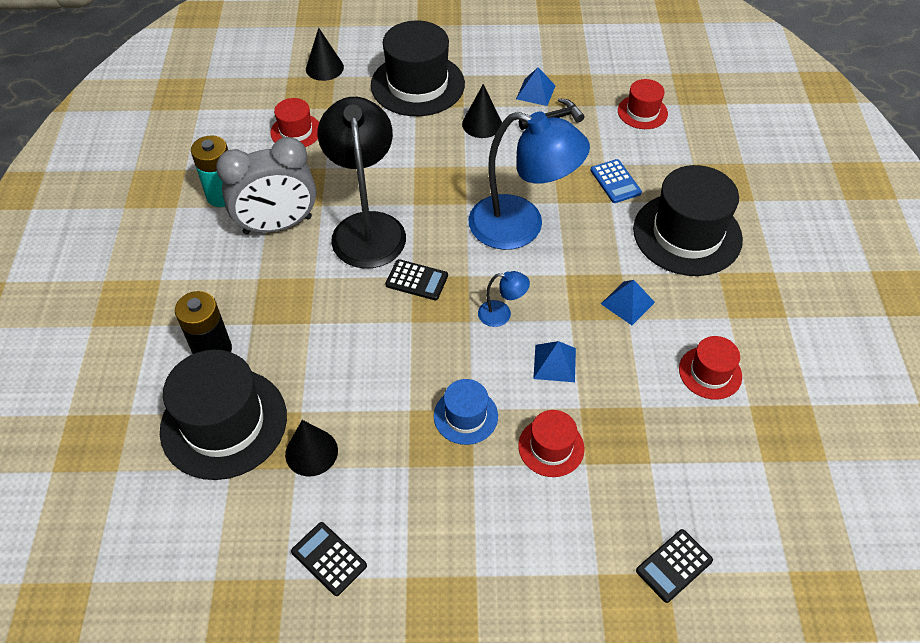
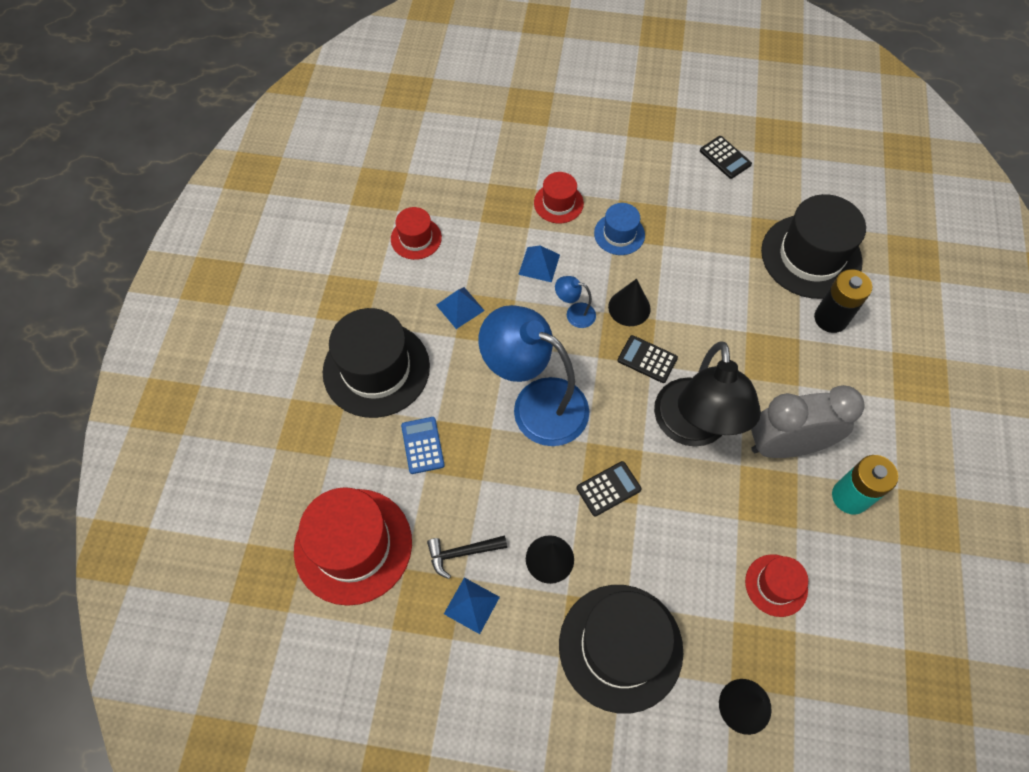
camera: 170 degrees left, 10 degrees up
(311, 452) = (740, 225): black cone -> black cone (629, 308)
(642, 112) = (353, 546): red hat -> red hat, size x1.93
(674, 566) = (496, 123): black calculator -> black calculator (608, 488)

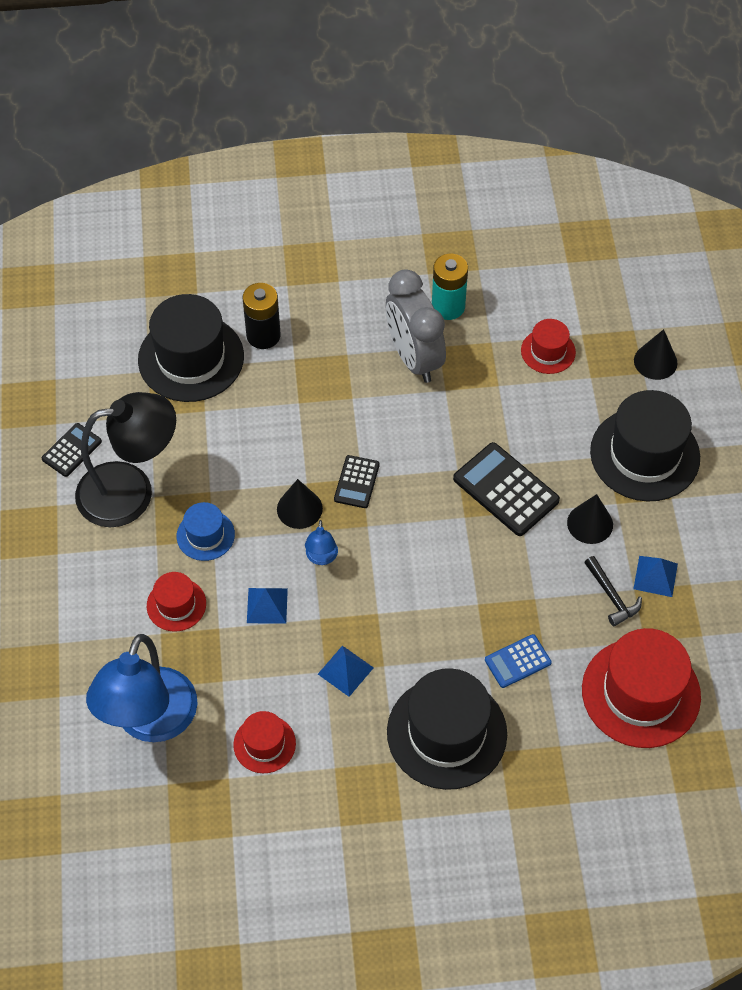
camera: 105 degrees left, 5 degrees down
(536, 404) = (438, 570): blue lamp -> blue lamp (150, 722)
(608, 488) = (505, 490): black calculator -> black calculator, size x1.73
(692, 428) = (420, 432): black lamp -> black lamp (131, 491)

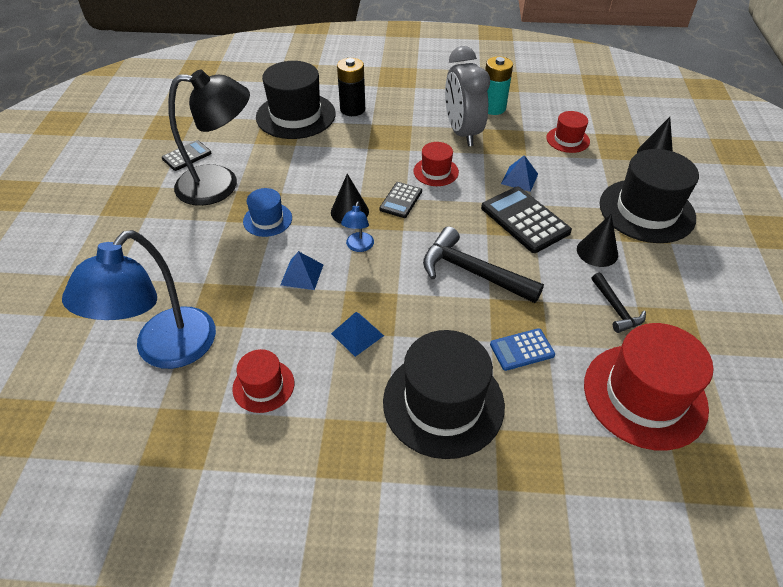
camera: 10 degrees right, 10 degrees down
(176, 604) = (225, 264): red hat -> red hat (436, 172)
(455, 573) = (472, 272): none -> black hammer
(655, 576) = (658, 298): blue pyramid -> blue pyramid (519, 179)

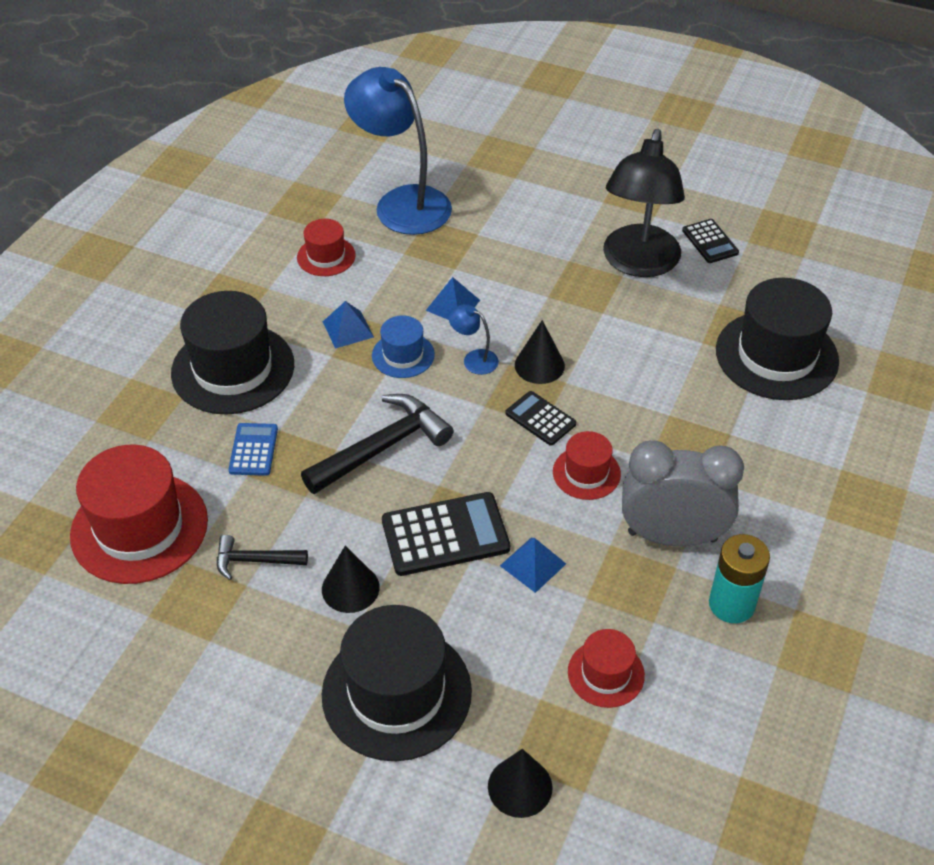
camera: 110 degrees right, 0 degrees up
(267, 219) = (556, 293): blue hat -> blue hat (403, 355)
(352, 109) = (777, 421): black battery -> none

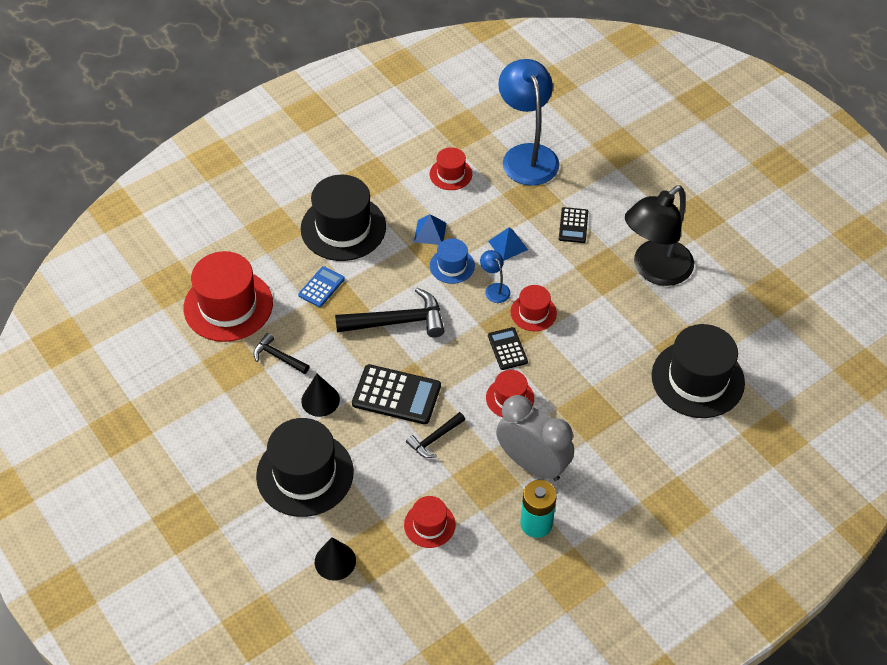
camera: 30 degrees right, 5 degrees up
(532, 564) = (434, 439): blue pyramid -> black hammer
(539, 365) = (533, 312): black cone -> red hat
(710, 242) = (718, 276): black calculator -> black calculator (573, 225)

